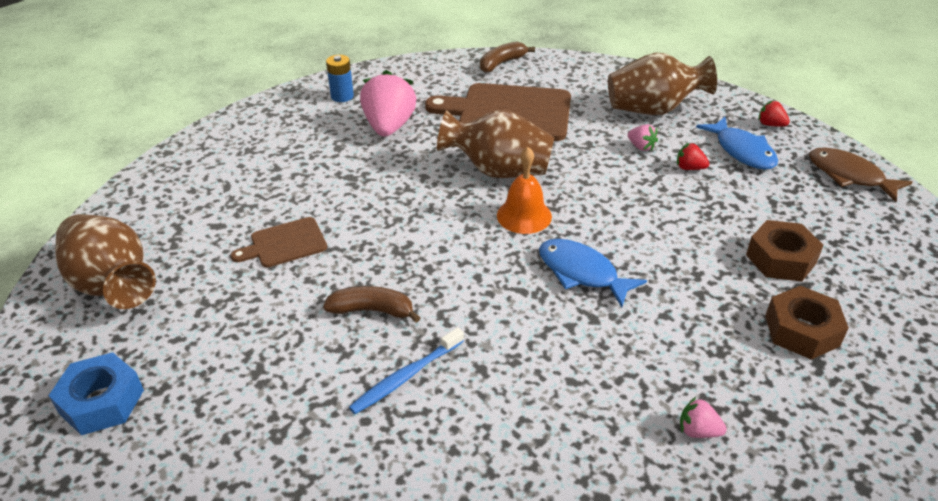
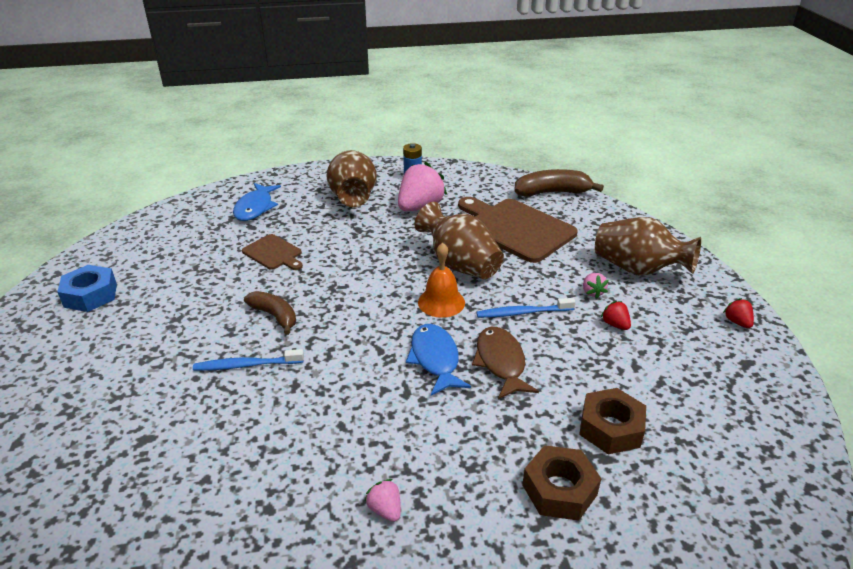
camera: 35 degrees right, 5 degrees down
(112, 284) = (164, 236): brown vase -> brown vase (353, 197)
(285, 244) = (274, 253): brown cutting board -> brown cutting board turned 150 degrees counterclockwise
(502, 63) = (552, 192): brown banana -> brown banana, size x1.50
(606, 192) = (523, 313): none -> blue toothbrush
(742, 151) = (681, 331): blue fish -> blue fish (255, 208)
(849, 176) = (767, 395): brown fish -> brown fish (501, 362)

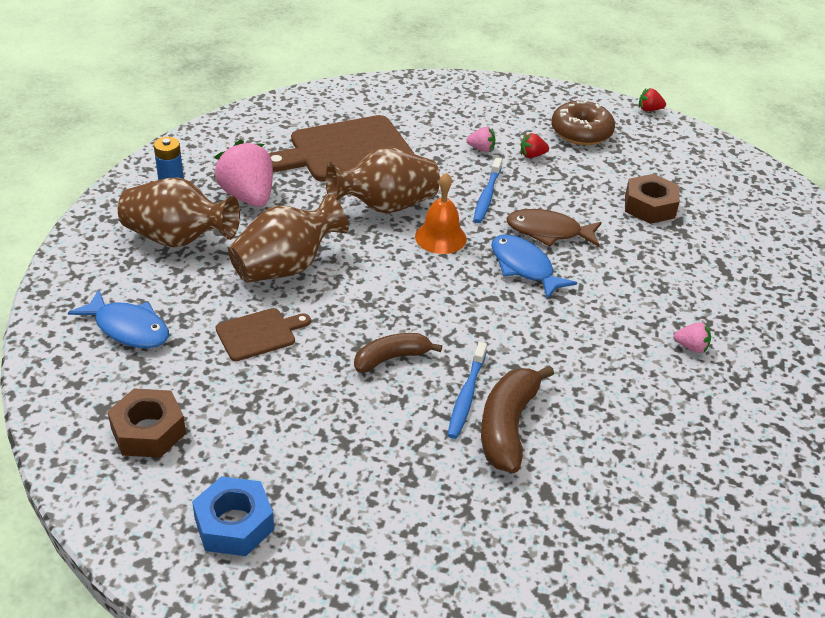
camera: 70 degrees left, 5 degrees up
(385, 509) = (691, 347): pink strawberry -> pink strawberry turned 150 degrees counterclockwise
(435, 359) = (524, 267): blue fish -> blue fish turned 45 degrees clockwise
(552, 192) = (295, 105): brown banana -> brown banana (508, 427)
(559, 490) = (700, 253): brown nut -> brown nut (148, 431)
(638, 269) = (463, 113): brown vase -> brown vase (286, 267)
(694, 348) = (581, 132): none -> brown donut
(737, 322) = (562, 100): red strawberry -> red strawberry (649, 109)

